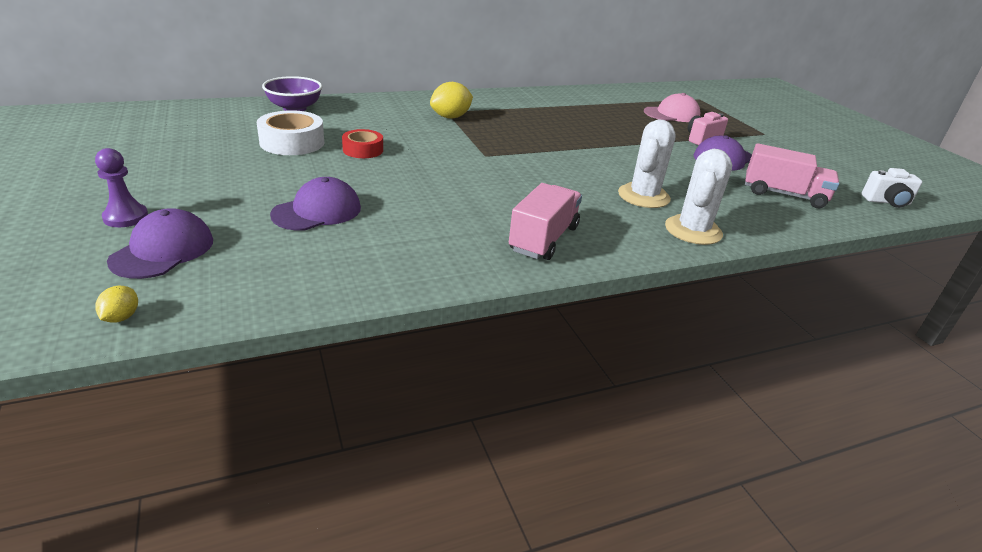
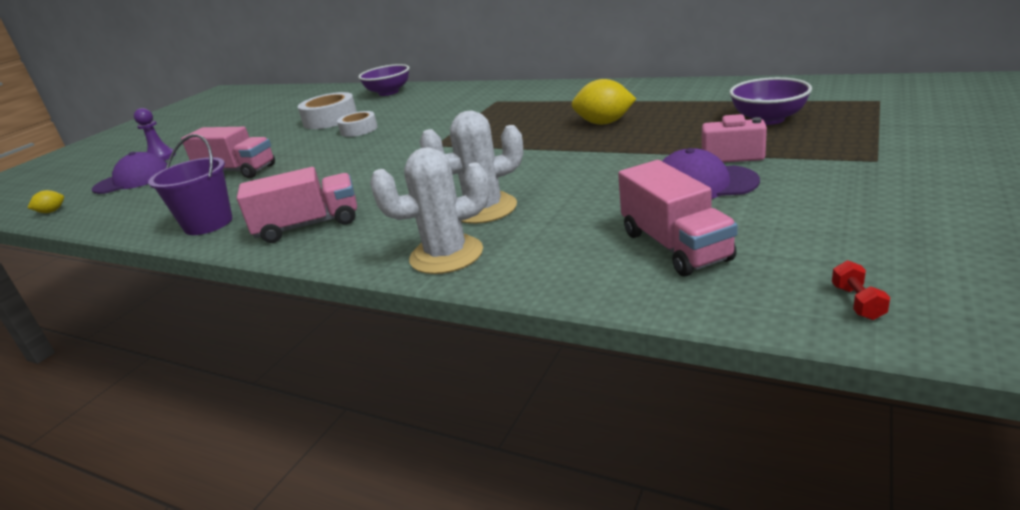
camera: 55 degrees right, 5 degrees down
(317, 211) = (237, 171): purple cap -> pink truck
(363, 150) = (359, 130): red tape -> white tape
(434, 264) = (208, 224): none -> purple bucket
(450, 117) = (487, 106): yellow lemon -> yellow lemon (604, 123)
(671, 114) = (768, 119): pink cap -> purple bowl
(887, 202) = (857, 302): white camera -> red dumbbell

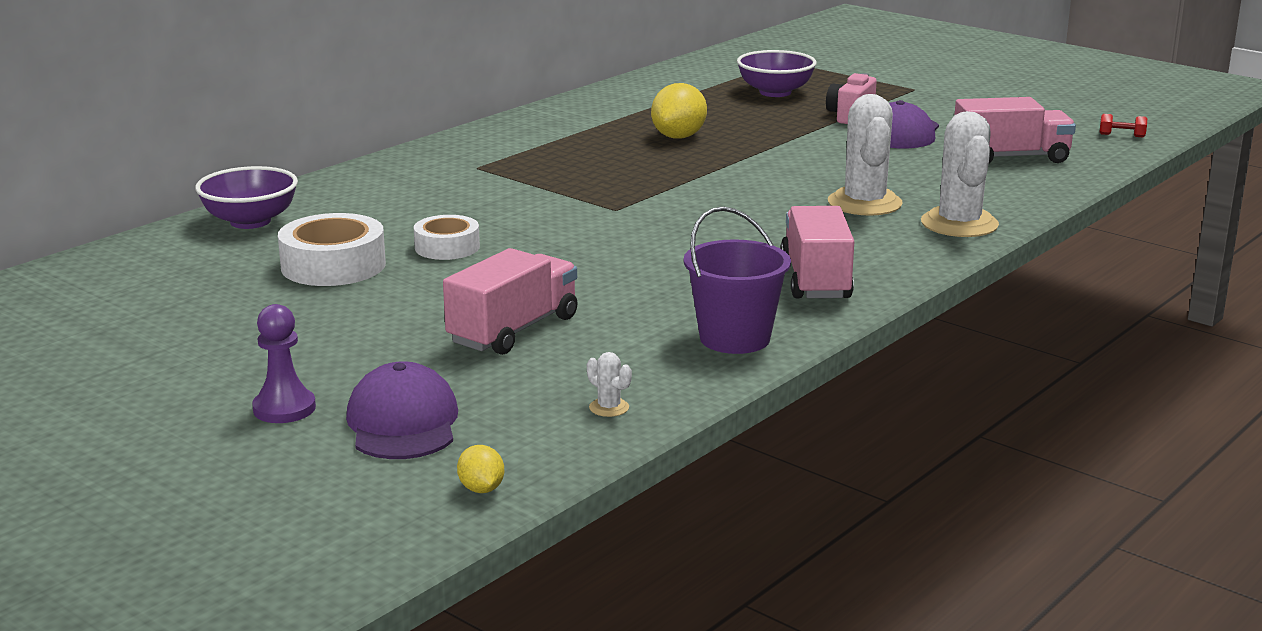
camera: 80 degrees left, 5 degrees down
(125, 215) = (609, 408): none -> white cactus

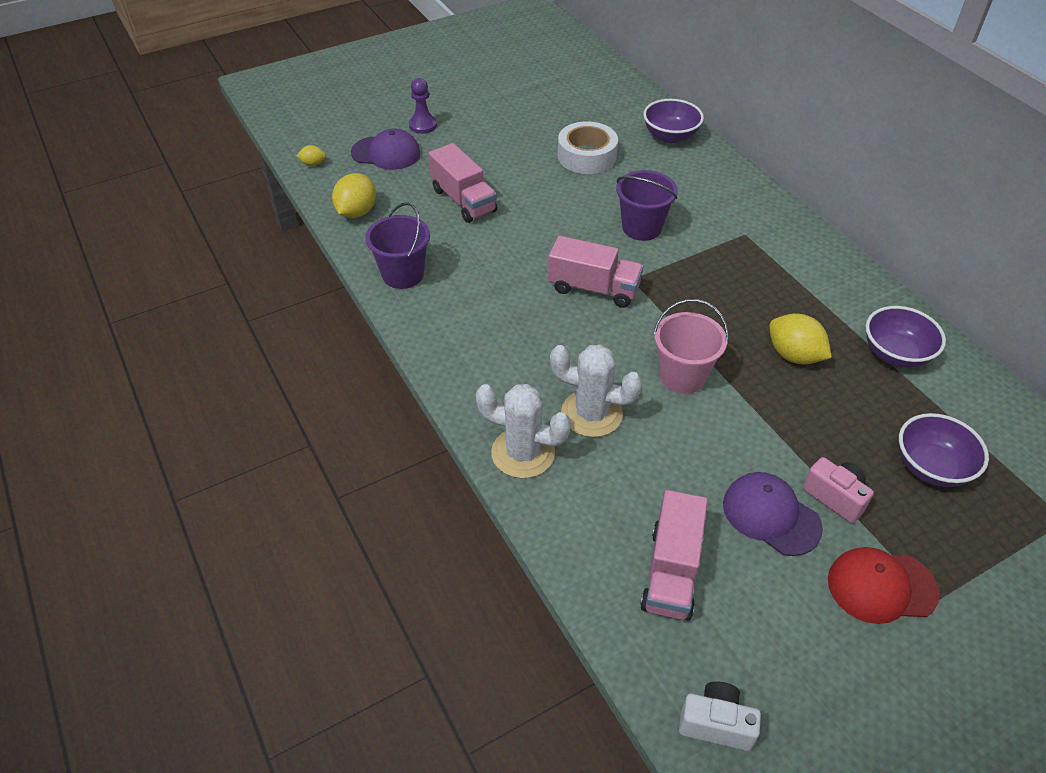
camera: 110 degrees right, 25 degrees up
(447, 247) = (595, 198): white tape -> none
(501, 215) = (642, 228): none -> purple bucket
(609, 408) = (356, 212): white cactus -> yellow lemon
(636, 105) = (895, 354): none -> purple bowl
(761, 174) = (682, 376): none -> pink bucket
(815, 279) = (463, 335): pink truck -> pink truck (593, 288)
(925, 101) = (881, 587): none -> red cap
(1121, 135) = (716, 724): red dumbbell -> white camera

